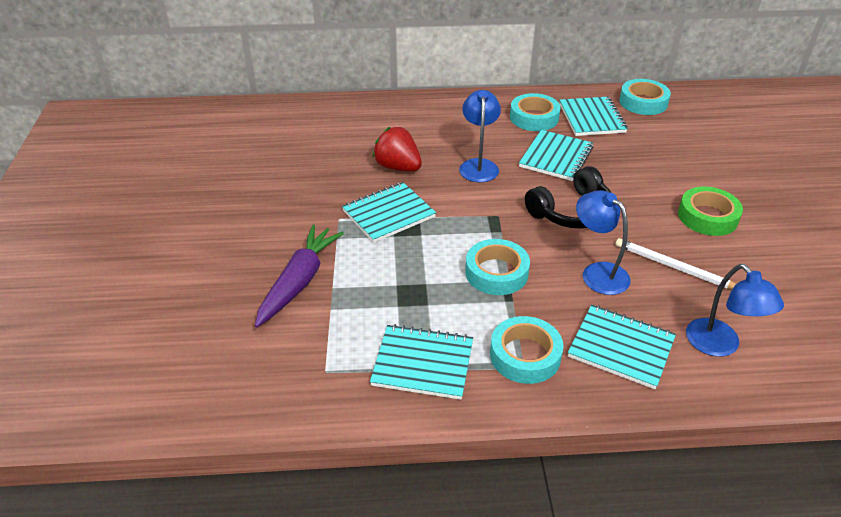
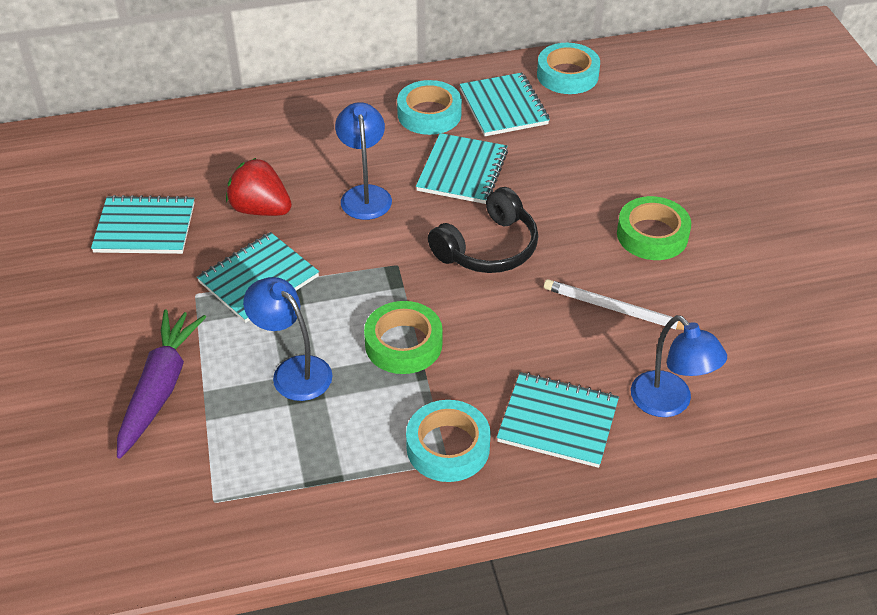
camera: 10 degrees left, 5 degrees up
(423, 363) = (329, 474): turquoise notebook -> turquoise notebook (145, 228)
(496, 272) = (403, 344): turquoise tape -> green tape
(597, 273) = (525, 328): blue lamp -> blue lamp (293, 371)

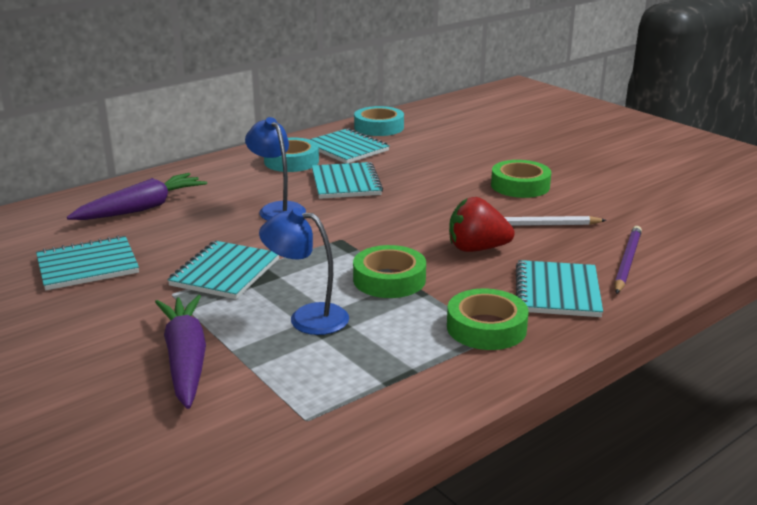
camera: 25 degrees left, 20 degrees down
(236, 152) = (142, 208): none -> purple carrot
(260, 209) = (192, 234): red strawberry -> red strawberry (477, 249)
(448, 447) = (486, 327): turquoise tape -> green tape
(488, 248) = (405, 216): black headphones -> none
(558, 422) = (557, 291): turquoise notebook -> turquoise notebook turned 75 degrees counterclockwise
(669, 403) = (627, 262): blue lamp -> purple pencil

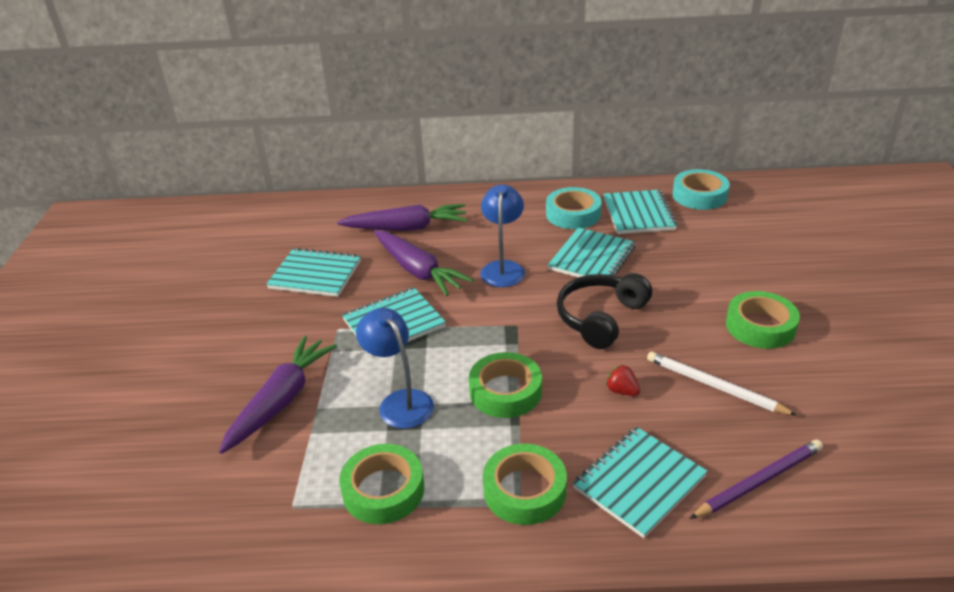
camera: 40 degrees right, 10 degrees up
(197, 233) = (418, 271): none -> purple carrot
(374, 374) = (383, 490): none -> green tape
(403, 214) = (601, 318): none -> black headphones
(477, 249) = (622, 391): red strawberry -> red strawberry, size x0.50

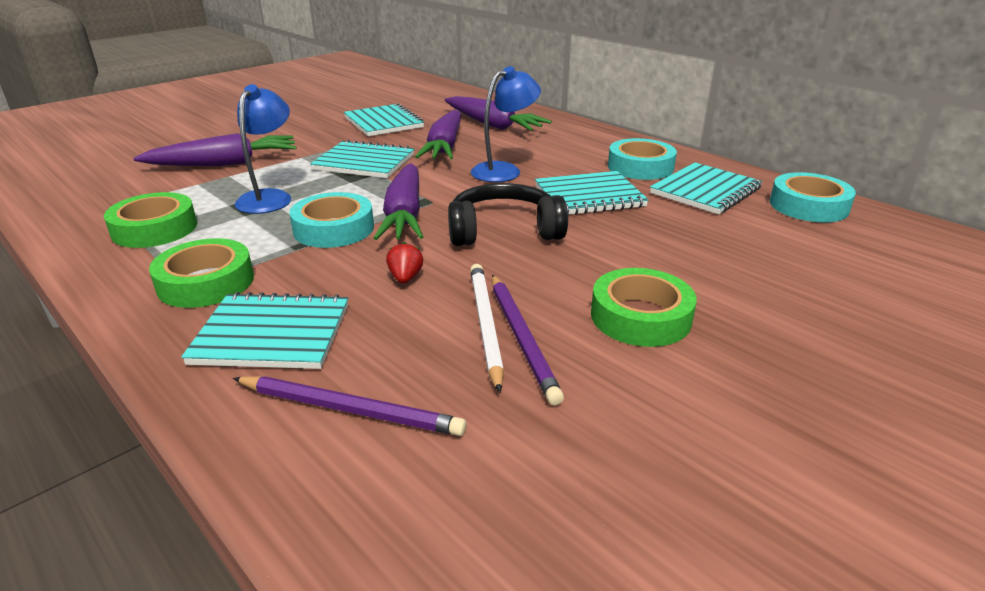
camera: 45 degrees right, 5 degrees down
(505, 391) = (334, 229): green tape -> turquoise tape
(522, 348) = (404, 214): none -> purple carrot
(742, 380) = (522, 338): none -> purple pencil

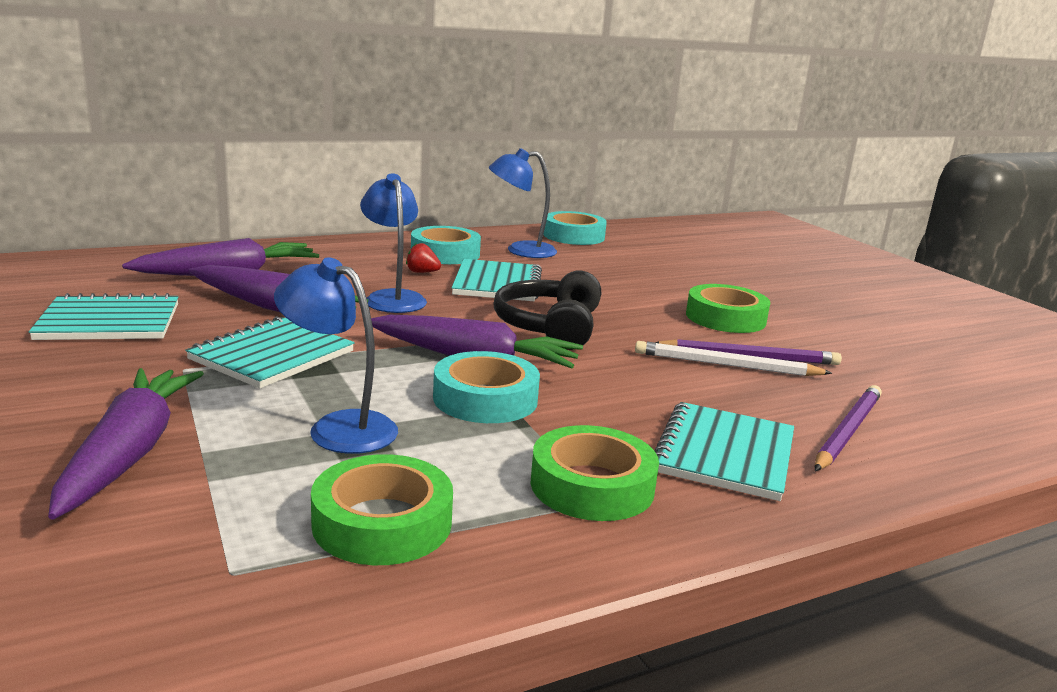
camera: 75 degrees left, 10 degrees down
(405, 278) = (630, 381): red strawberry -> red strawberry (422, 272)
(705, 191) = (520, 250): turquoise notebook -> blue lamp

